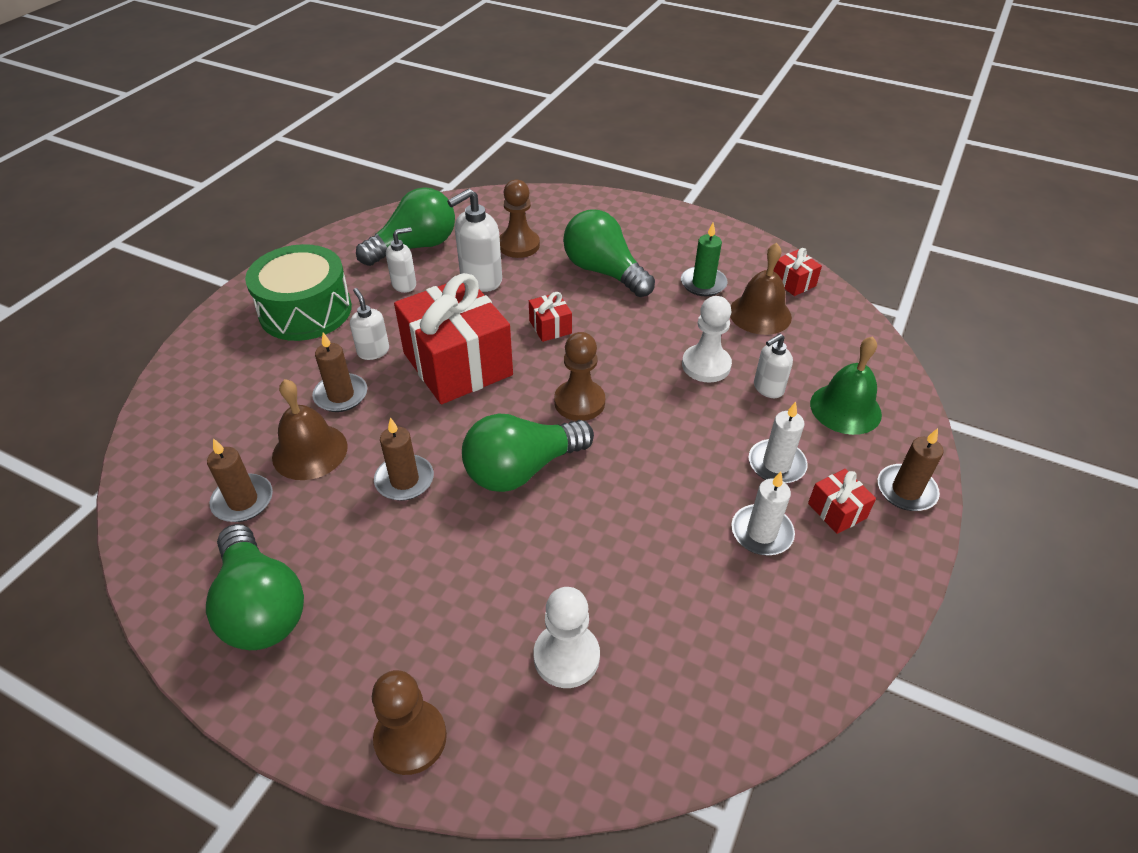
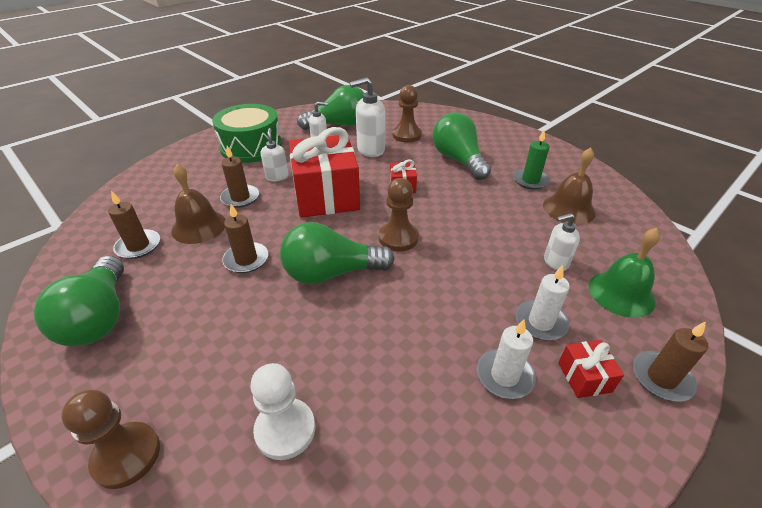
camera: 20 degrees right, 5 degrees down
(706, 365) = (509, 234): white pawn -> none
(793, 282) = (605, 193): red gift -> none

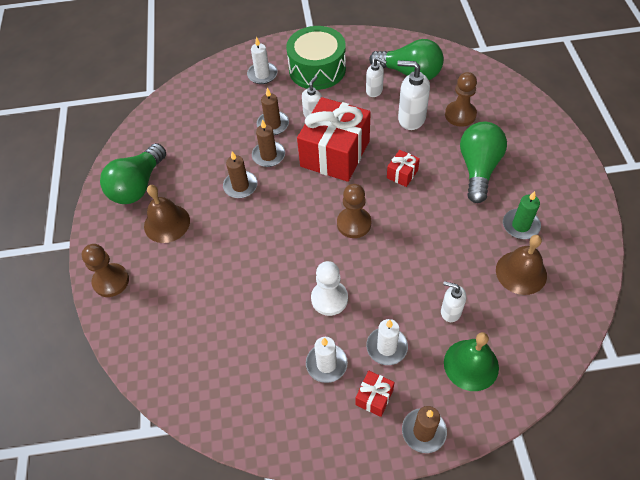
camera: 40 degrees right, 15 degrees up
(138, 246) = (185, 138): brown candle -> brown candle (268, 155)
(196, 167) = (262, 75): none -> white candle
(199, 226) = (229, 139): brown bell -> brown bell (167, 223)
(285, 429) = (186, 315): white pawn -> white pawn (329, 299)
(331, 273) = (284, 228): green light bulb -> none

